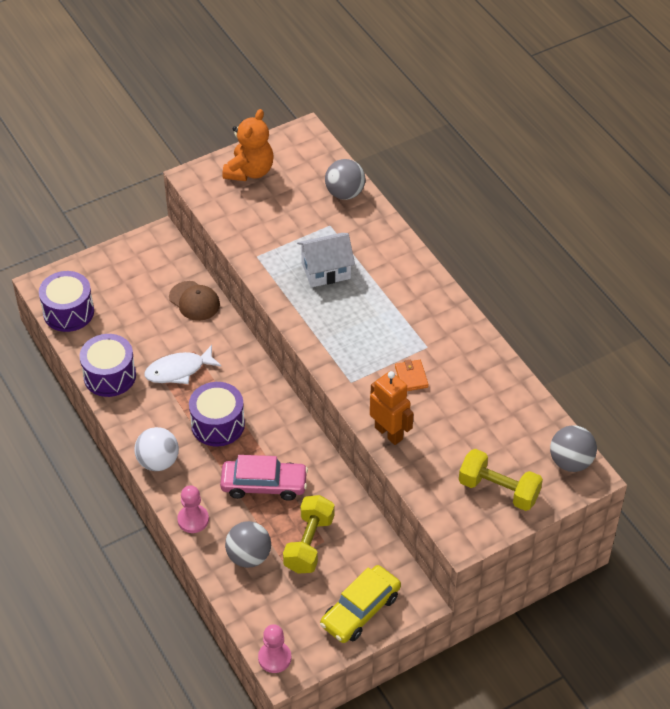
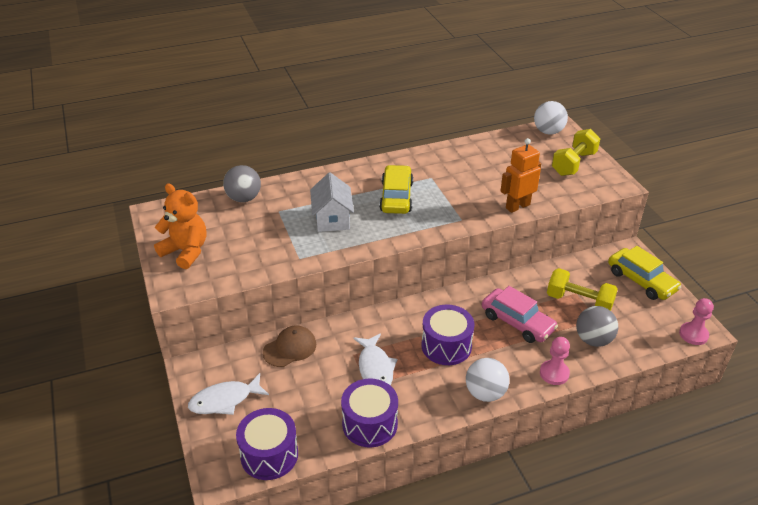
camera: 80 degrees left, 10 degrees down
(124, 269) = (224, 400): none -> white fish
(264, 485) = (517, 322): pink car -> pink car turned 120 degrees clockwise
(379, 319) = (396, 197): none -> yellow car
(411, 377) = (461, 189): orange wallet -> none
(570, 462) = (548, 132): grey ball -> white ball

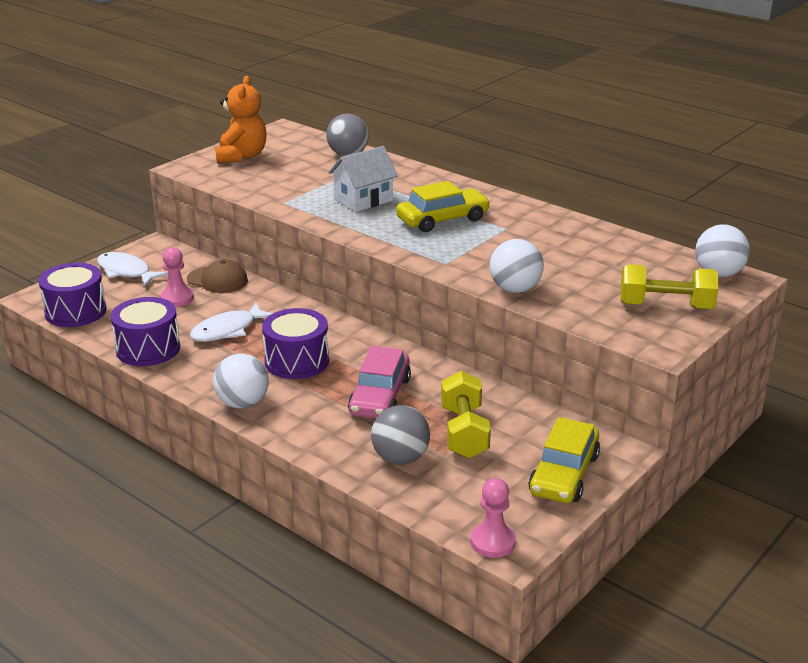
camera: 60 degrees right, 10 degrees down
(517, 206) = (515, 289): orange robot -> white ball
(554, 373) = (313, 442): pink pawn -> pink pawn (177, 298)

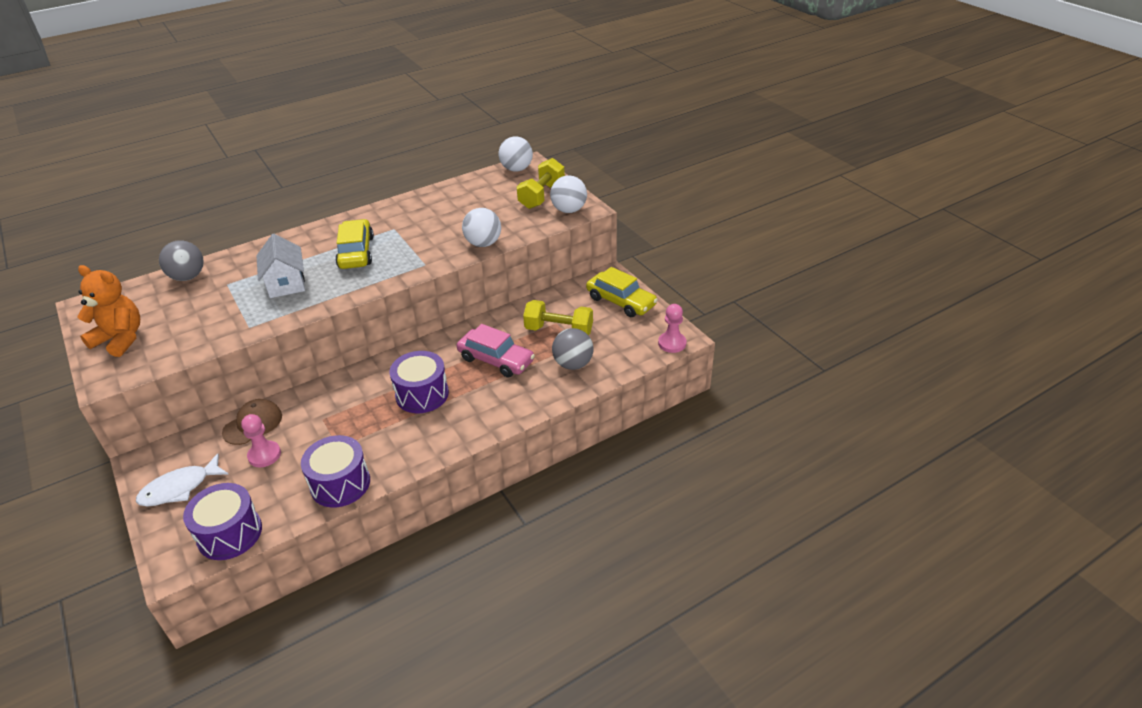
camera: 70 degrees left, 10 degrees up
(227, 330) = (346, 428): white fish -> none
(242, 403) = (463, 433): white ball -> white ball (569, 210)

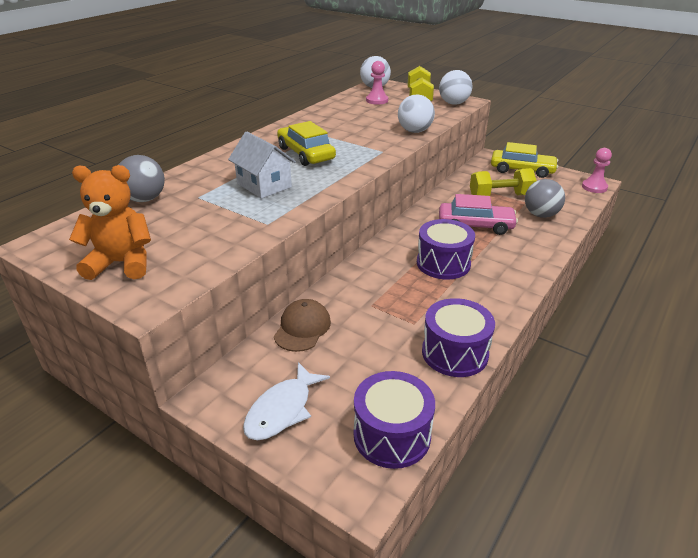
camera: 25 degrees left, 5 degrees down
(264, 455) = (346, 351): pink pawn -> pink pawn (377, 100)

